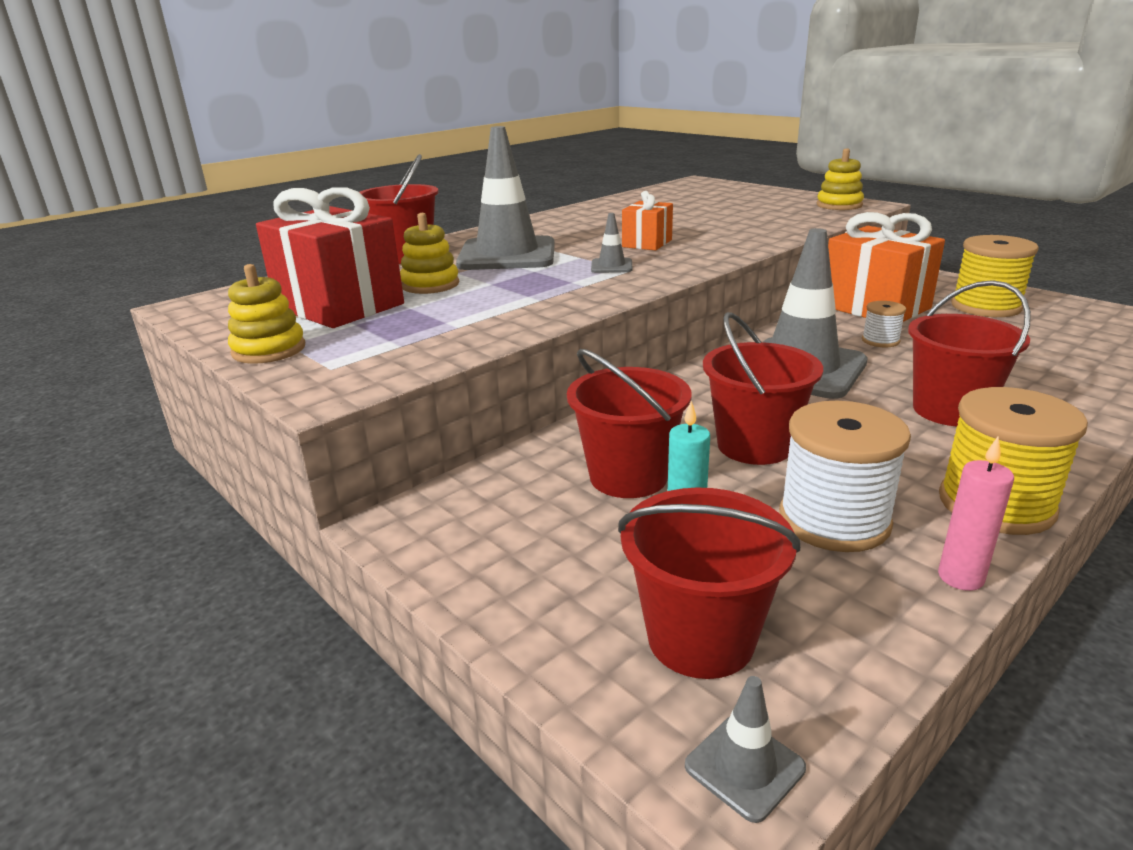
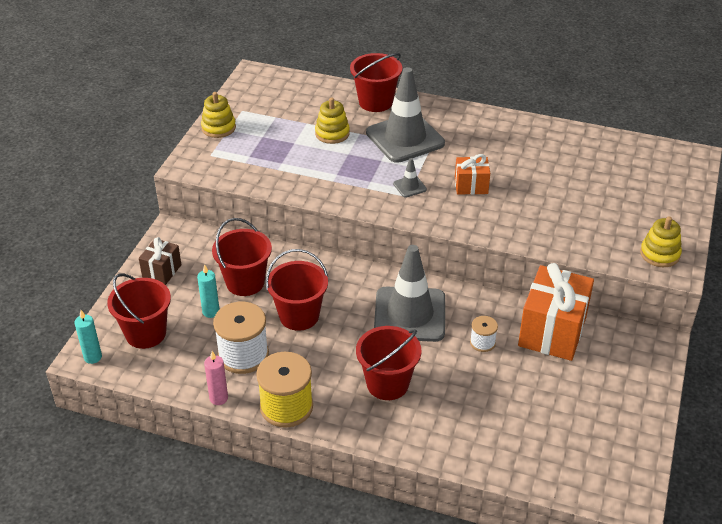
camera: 60 degrees right, 15 degrees up
(339, 306) = (282, 119): red gift -> none
(507, 566) = (162, 271): none -> brown gift
(744, 767) = (93, 357): grey traffic cone -> turquoise candle
(985, 307) = (597, 390): yellow spool -> none

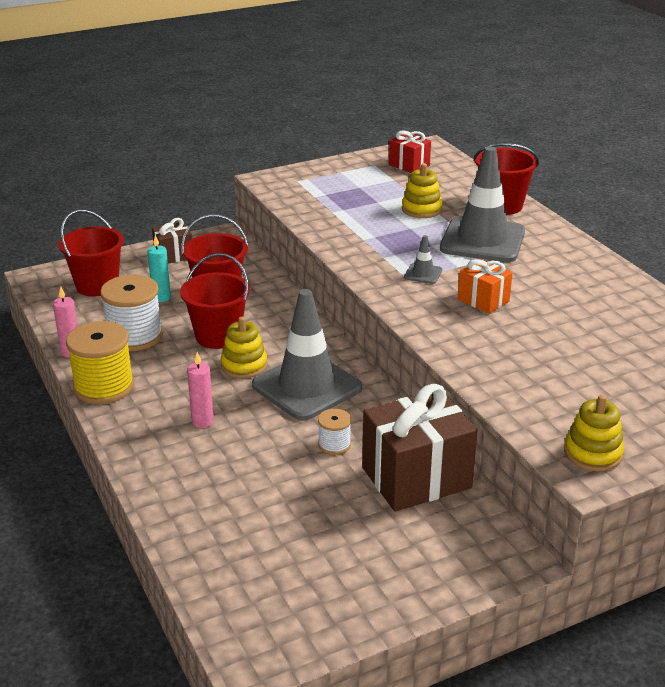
camera: 45 degrees right, 10 degrees down
(93, 357) = (42, 280): turquoise candle -> none
(218, 128) = (335, 167): yellow stacking toy -> yellow stacking toy (244, 365)
(266, 98) = (409, 165): none -> red gift
(387, 384) = (202, 421): red bucket -> pink candle
(552, 331) = (416, 478): orange gift -> brown gift

